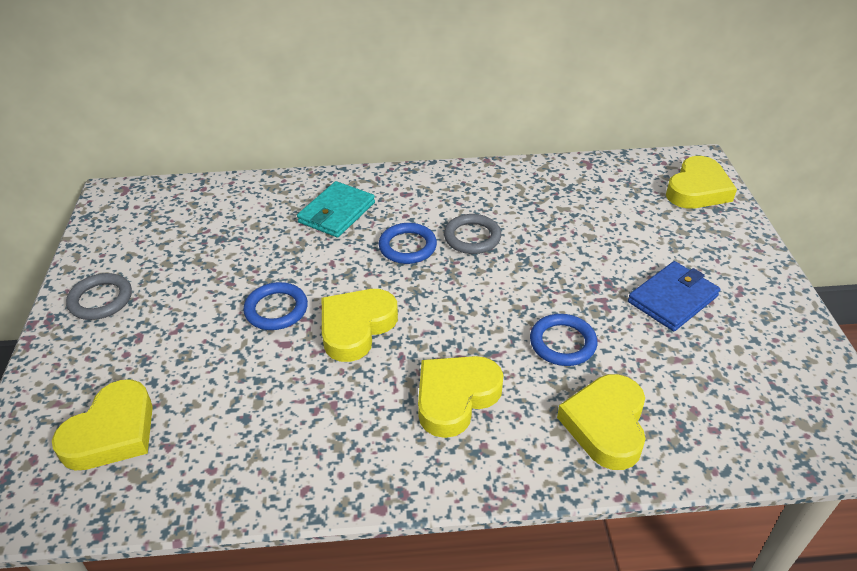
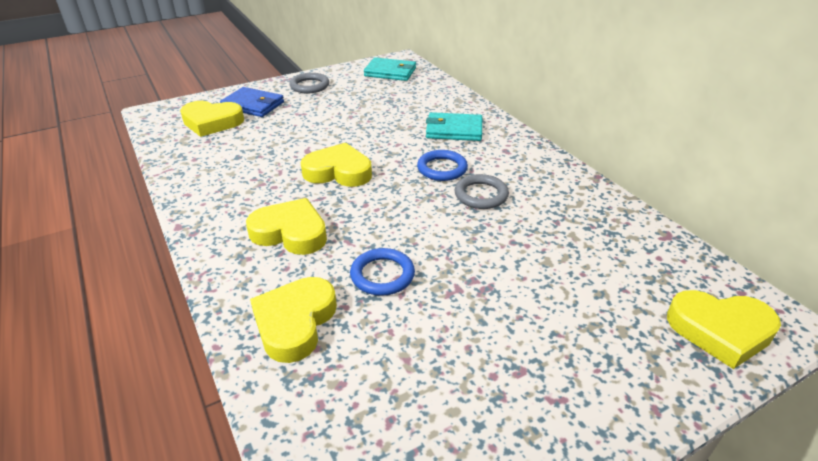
camera: 65 degrees right, 5 degrees down
(142, 215) = (390, 72): none -> turquoise wallet
(276, 309) = (336, 138): blue ring -> none
(606, 425) = (295, 322): yellow heart -> yellow heart turned 60 degrees counterclockwise
(672, 299) = (497, 340): blue wallet -> blue wallet (253, 105)

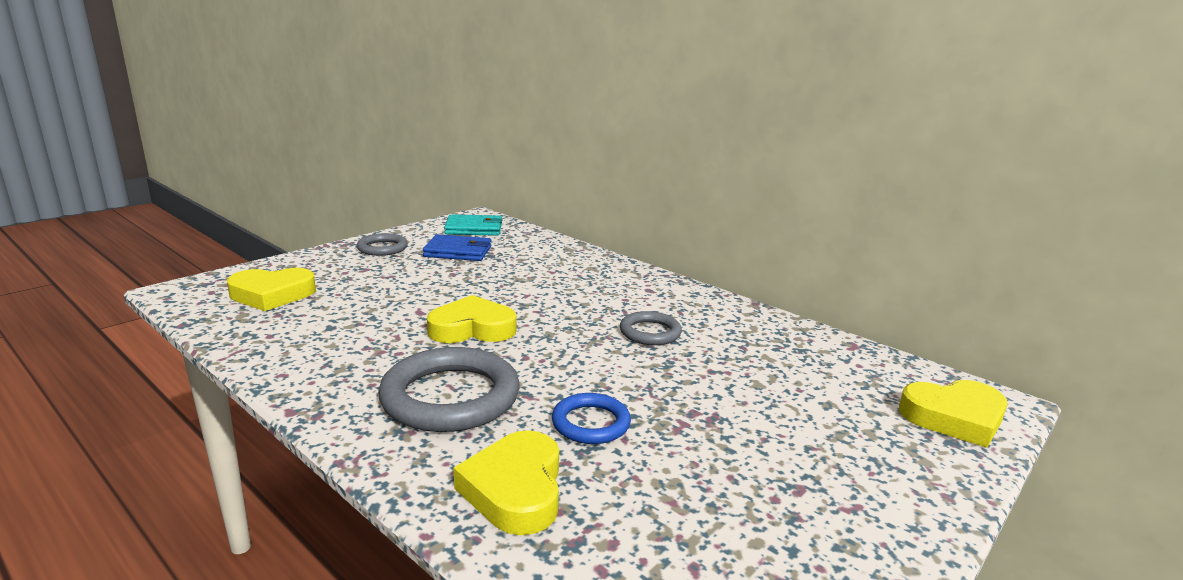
camera: 20 degrees left, 15 degrees down
(253, 105) = (319, 272): blue wallet -> blue wallet (458, 251)
(290, 232) = (450, 397): yellow heart -> grey ring
(442, 168) = (592, 313): blue ring -> none
(454, 130) = (581, 276): turquoise wallet -> none

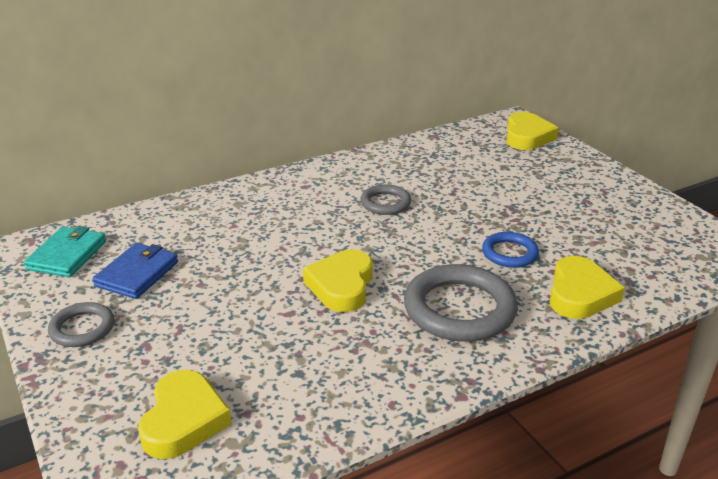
camera: 70 degrees left, 10 degrees up
(515, 489) = (580, 294): yellow heart -> yellow heart turned 90 degrees counterclockwise

